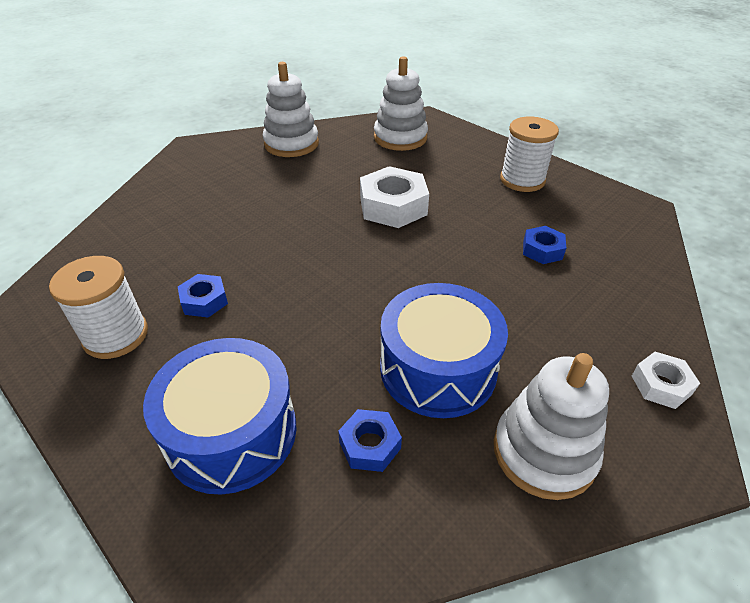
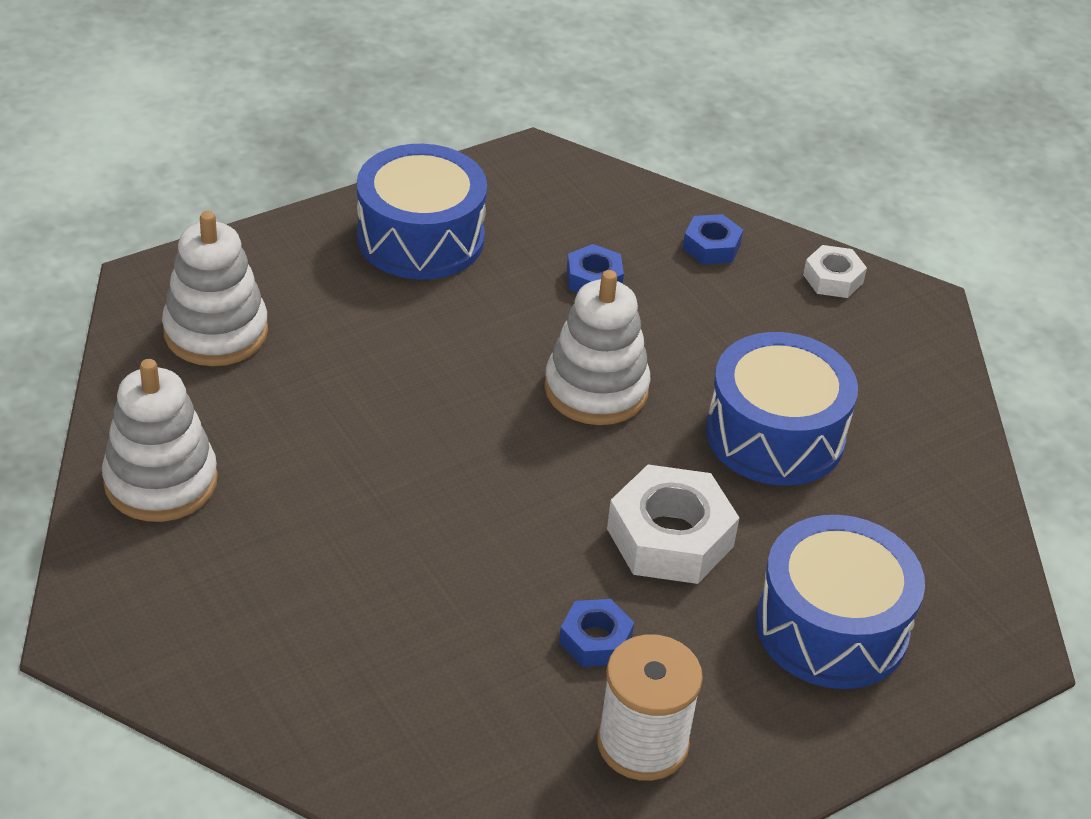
camera: 80 degrees left, 0 degrees up
(370, 445) = (867, 514): blue nut -> blue nut (711, 246)
(393, 206) = (434, 393): white nut -> white nut (670, 537)
(522, 180) = (420, 238): white spool -> blue drum
(544, 452) = (896, 390): white stacking toy -> white stacking toy (596, 389)

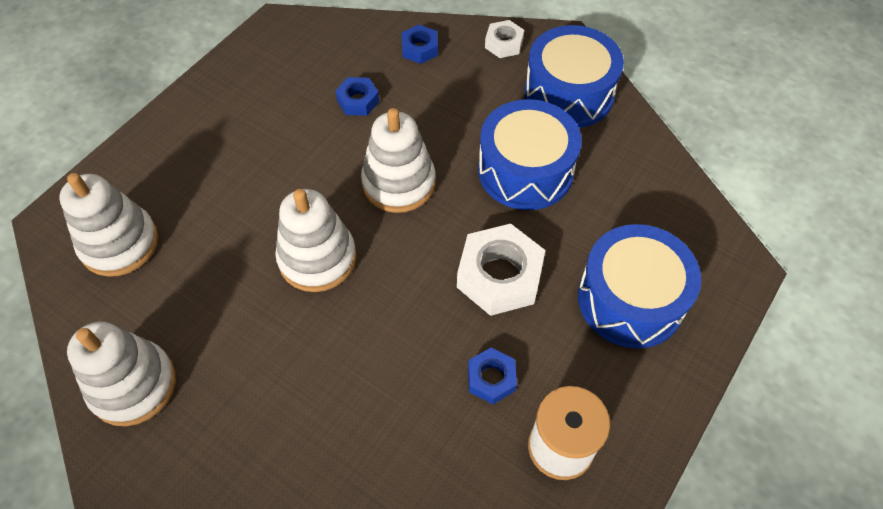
camera: 20 degrees left, 15 degrees up
(420, 238) = (230, 113): blue drum -> blue drum (568, 93)
(447, 433) = (317, 258): none -> white stacking toy

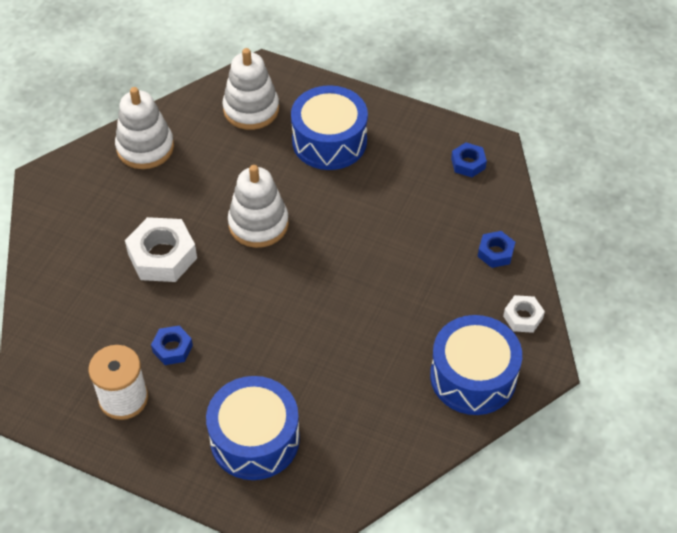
camera: 80 degrees right, 5 degrees down
(358, 101) = (420, 219): blue nut -> blue nut (468, 163)
(398, 183) = (339, 262): white stacking toy -> none
(499, 276) = (262, 343): white nut -> white nut (162, 256)
(525, 170) = (373, 350): blue drum -> blue drum (329, 141)

